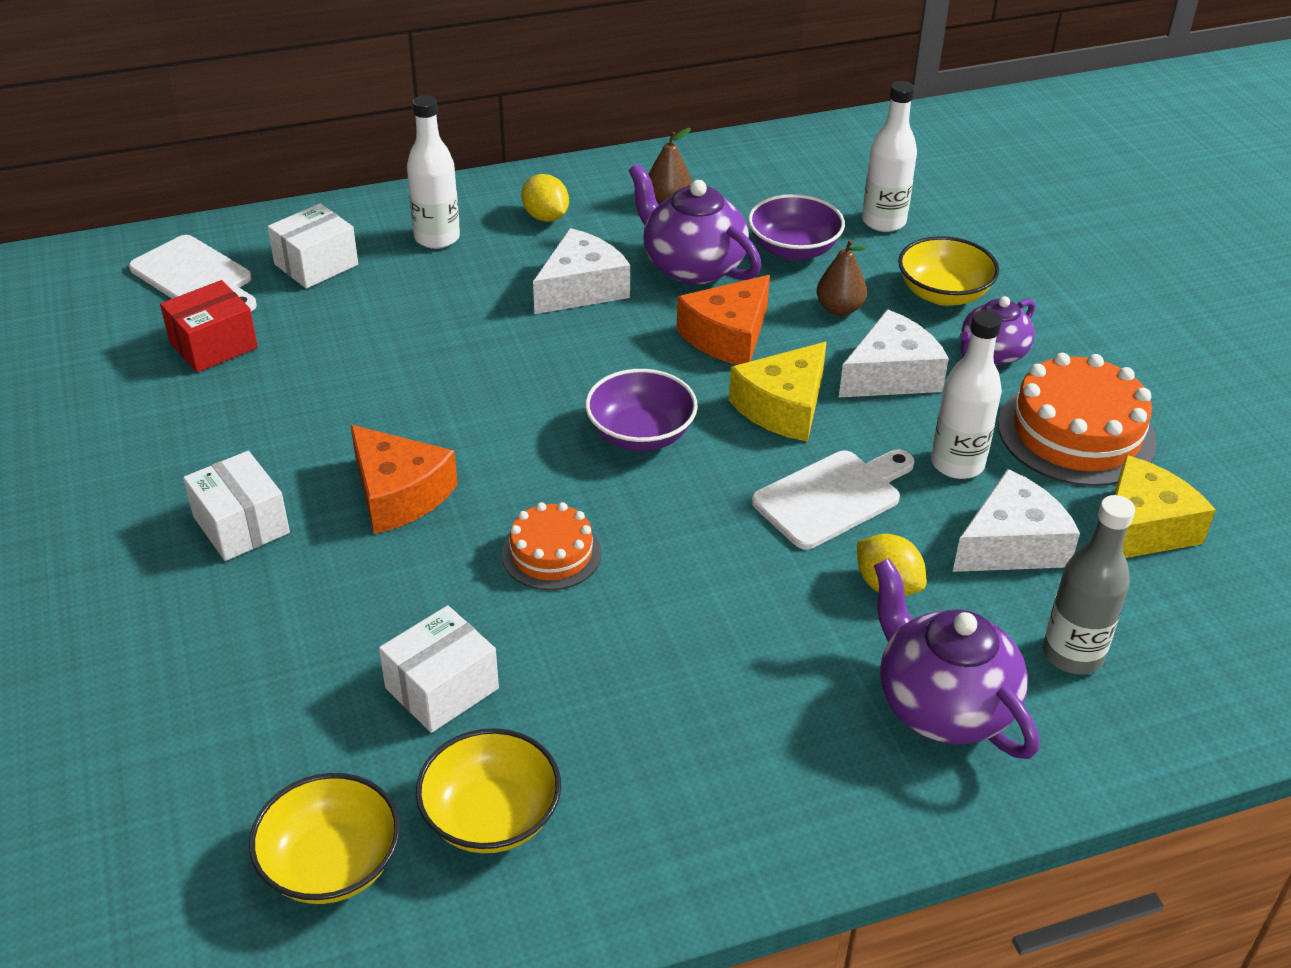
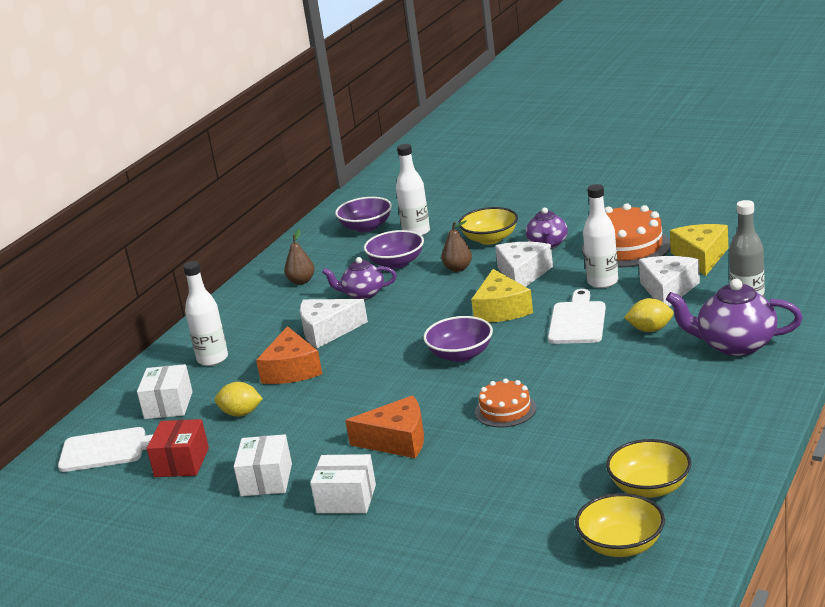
camera: 40 degrees left, 15 degrees down
(442, 688) = (551, 474): white box -> white box (266, 480)
(545, 217) = (253, 320): yellow lemon -> yellow lemon (241, 413)
(581, 288) = (327, 331): white cheese -> white cheese turned 105 degrees counterclockwise
(692, 266) = (363, 294): purple teapot -> purple teapot, size x0.64
(727, 336) = (429, 304): orange cheese -> orange cheese (291, 370)
(847, 174) = (366, 227): none -> purple bowl

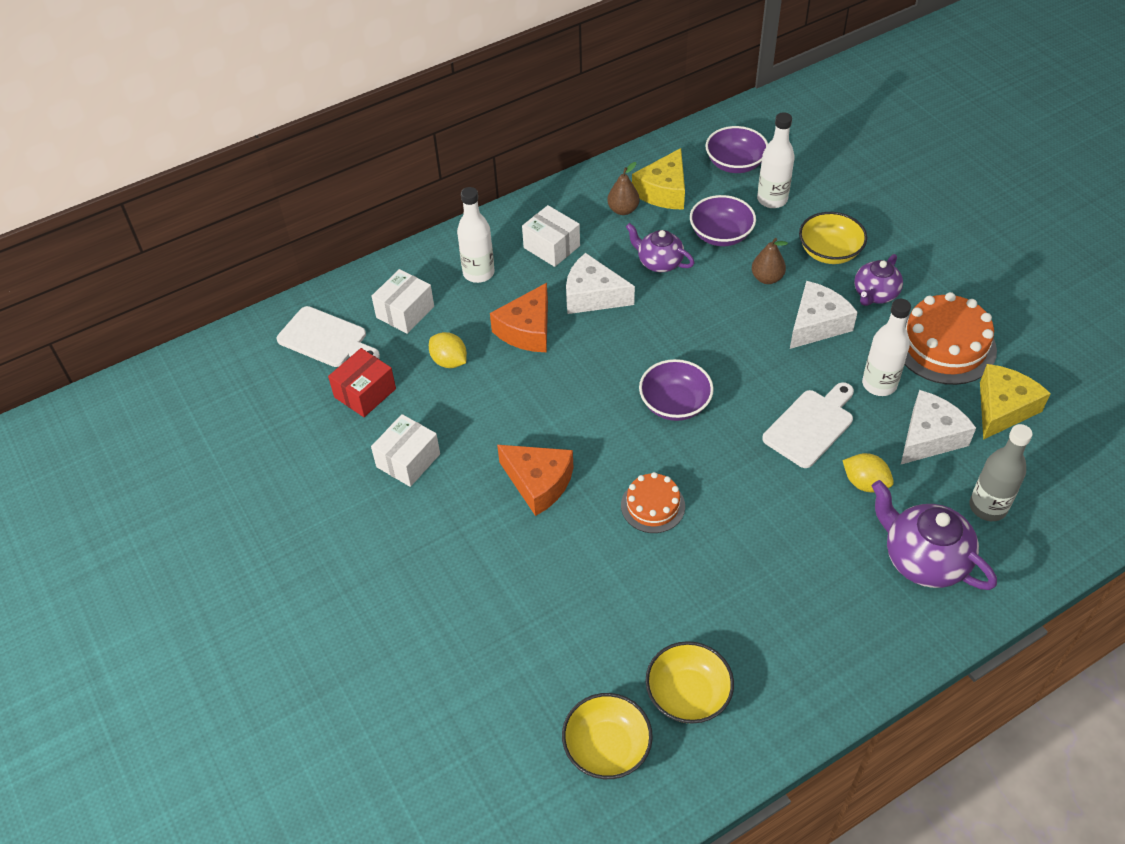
camera: 30 degrees right, 25 degrees up
(346, 499) = (447, 528): white box -> white box (551, 247)
(501, 310) = (757, 364): yellow cheese -> yellow cheese (663, 191)

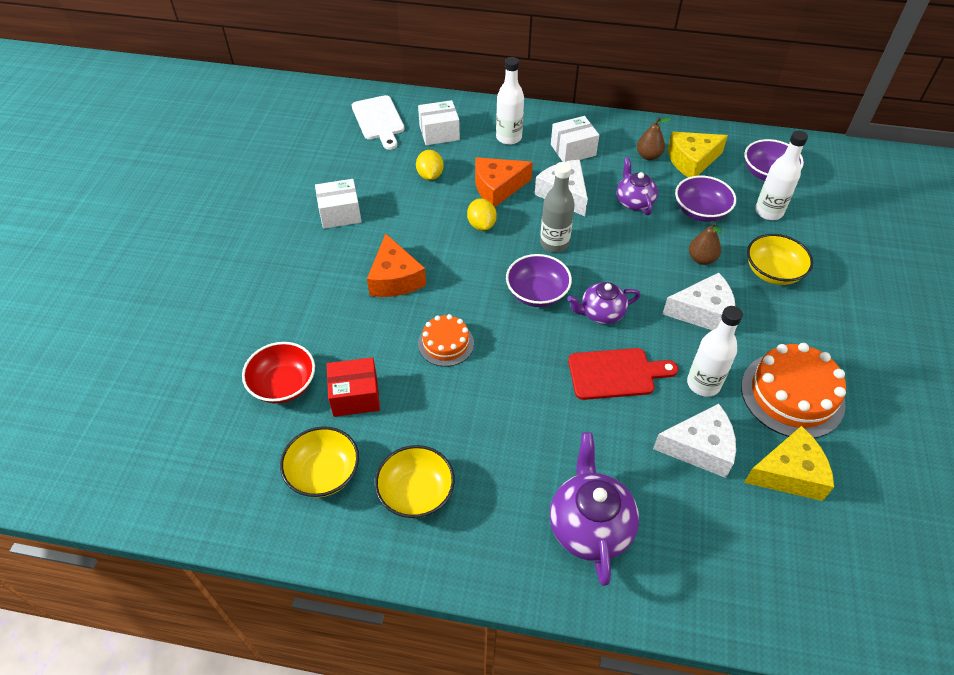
camera: 40 degrees right, 0 degrees up
(365, 393) = (363, 162): red box -> red box (355, 396)
(551, 247) = (573, 150): white box -> white box turned 75 degrees clockwise
(559, 654) = (283, 385): none -> red bowl
(607, 747) = (240, 461): yellow bowl -> yellow bowl (416, 493)
(811, 425) = (616, 373): white cutting board -> red cutting board
(865, 483) = (609, 440): yellow lemon -> yellow lemon (481, 225)
(875, 294) = (775, 322): purple teapot -> purple teapot (601, 313)
(987, 507) = (687, 532): grey bottle -> grey bottle (554, 243)

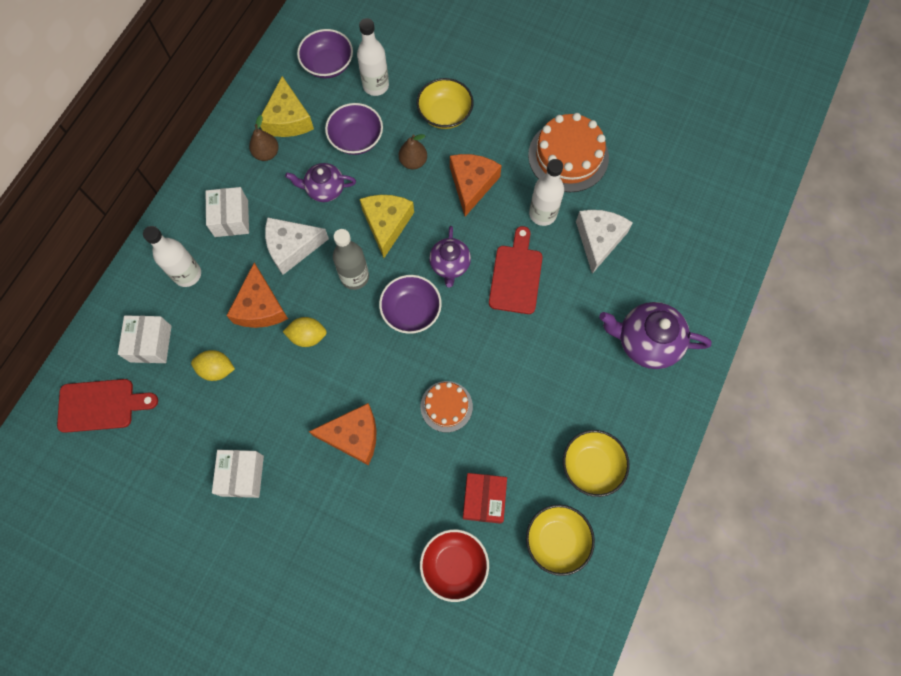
camera: 75 degrees left, 20 degrees up
(379, 120) = (101, 405): white cutting board -> red cutting board
(703, 312) = (472, 184): white cheese -> orange cheese
(789, 473) = (633, 189): yellow cheese -> yellow cheese (387, 224)

